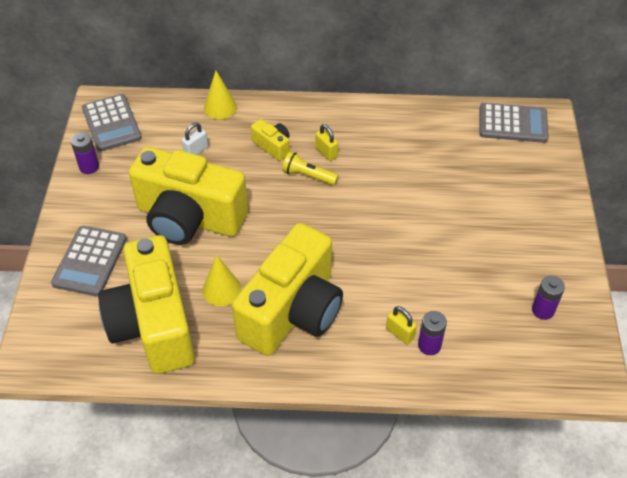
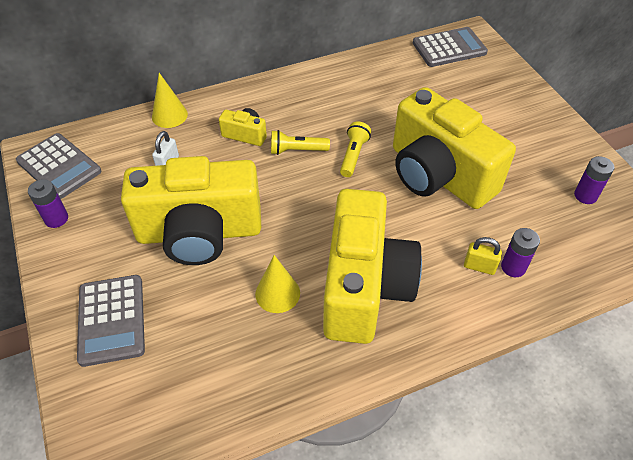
camera: 25 degrees left, 0 degrees up
(154, 324) = (225, 361): yellow camera -> yellow camera (438, 175)
(326, 152) = (301, 123): yellow padlock -> none
(354, 197) = (353, 155): none -> yellow flashlight

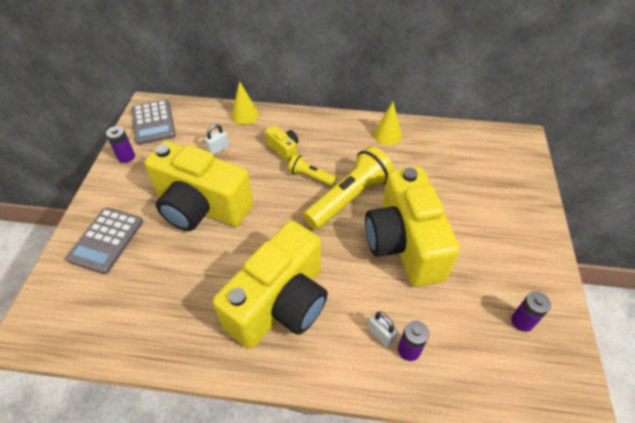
camera: 30 degrees right, 0 degrees up
(277, 293) = (218, 276): yellow cone -> yellow cone (387, 135)
(353, 155) = (349, 198): yellow flashlight -> yellow flashlight, size x1.98
(449, 48) = (492, 143): grey calculator -> none
(479, 266) = (381, 334): yellow padlock -> white padlock

